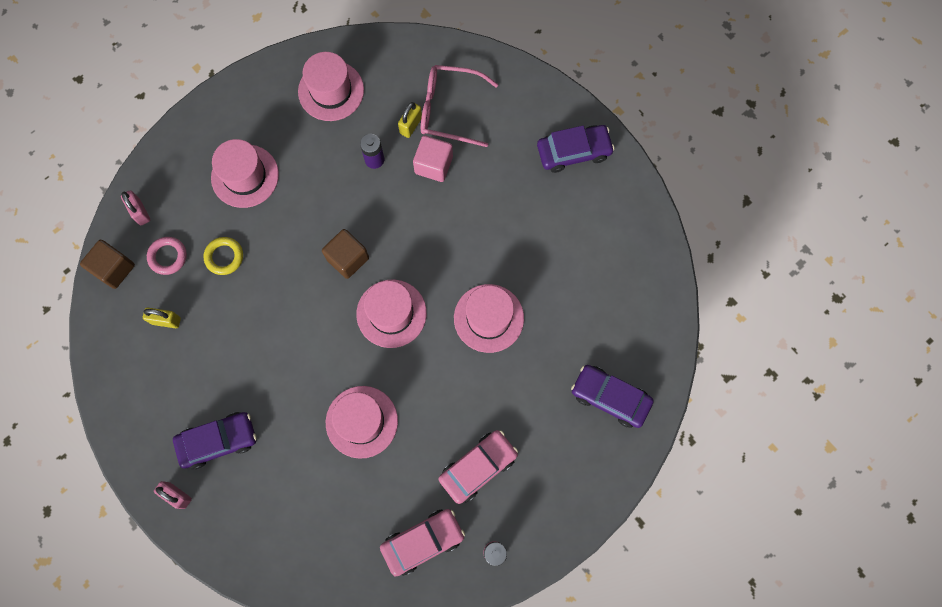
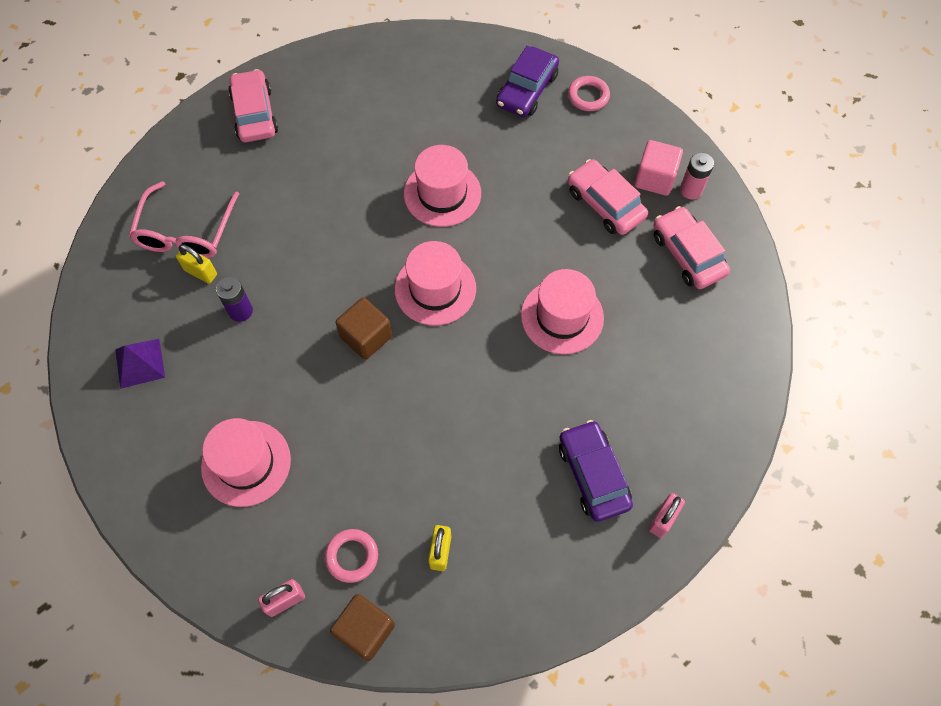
camera: 90 degrees left, 10 degrees down
(224, 257) = (356, 482): yellow ring -> none
(331, 91) = (139, 363): pink hat -> purple pyramid
(433, 165) = (255, 248): pink cube -> pink cube (655, 178)
(573, 152) = (254, 114): purple car -> pink car
(604, 458) = (588, 96): none -> pink ring

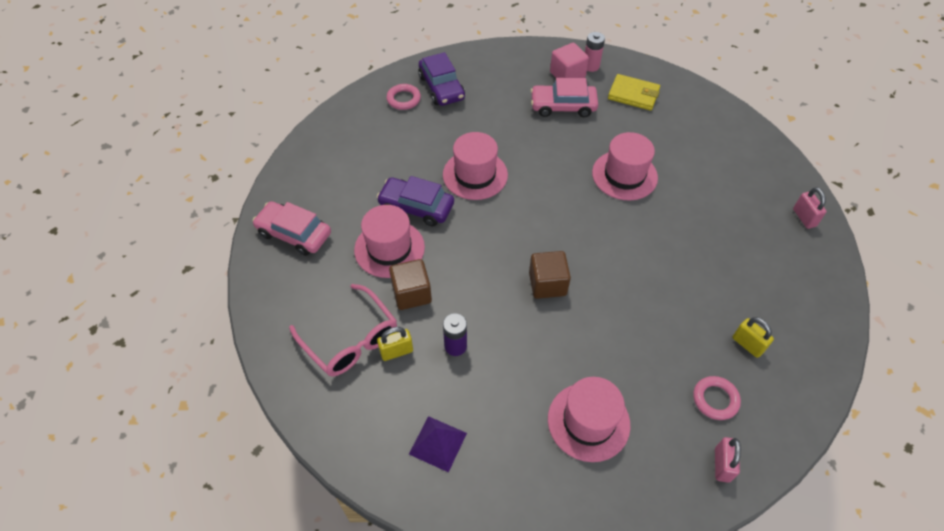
camera: 50 degrees left, 10 degrees down
(365, 630) = (779, 427): brown cube -> brown cube (411, 293)
(435, 289) = (545, 224): pink hat -> pink hat (389, 248)
(588, 96) = (478, 65): pink ring -> pink ring (403, 99)
(593, 474) = (749, 230): purple car -> purple car (416, 207)
(687, 254) = (633, 95): pink car -> yellow wallet

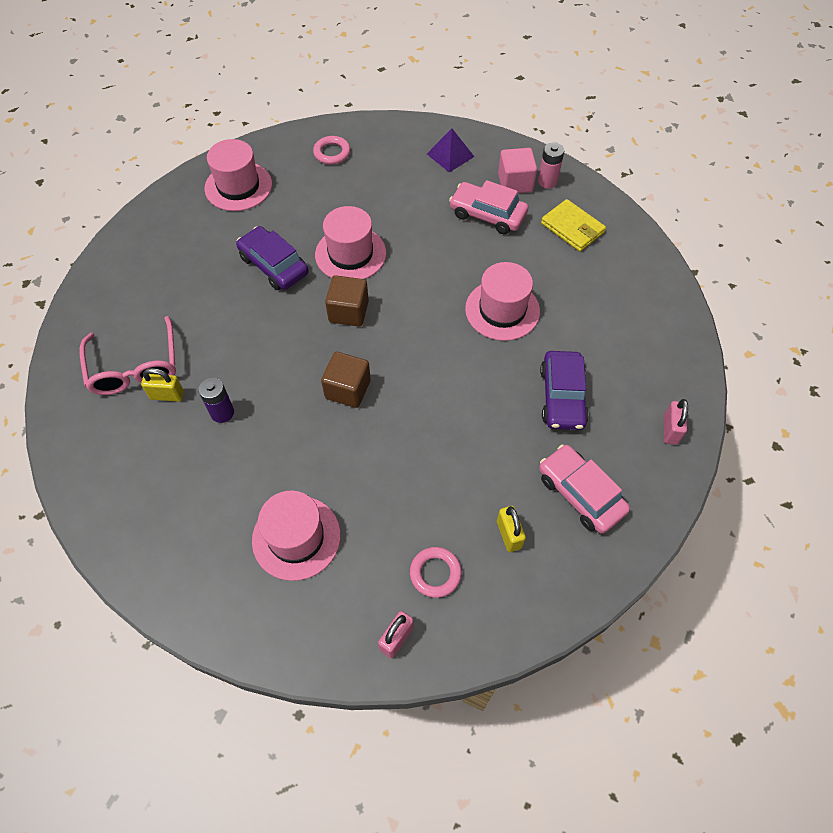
camera: 25 degrees right, 5 degrees up
(294, 234) = (149, 249): pink car -> pink car (580, 493)
(389, 248) = (223, 296): pink hat -> pink hat (238, 186)
(411, 293) = (215, 347): brown cube -> brown cube (348, 312)
(438, 443) = (148, 494): purple pyramid -> purple pyramid (450, 155)
(441, 87) = (377, 153): purple car -> purple car (562, 396)

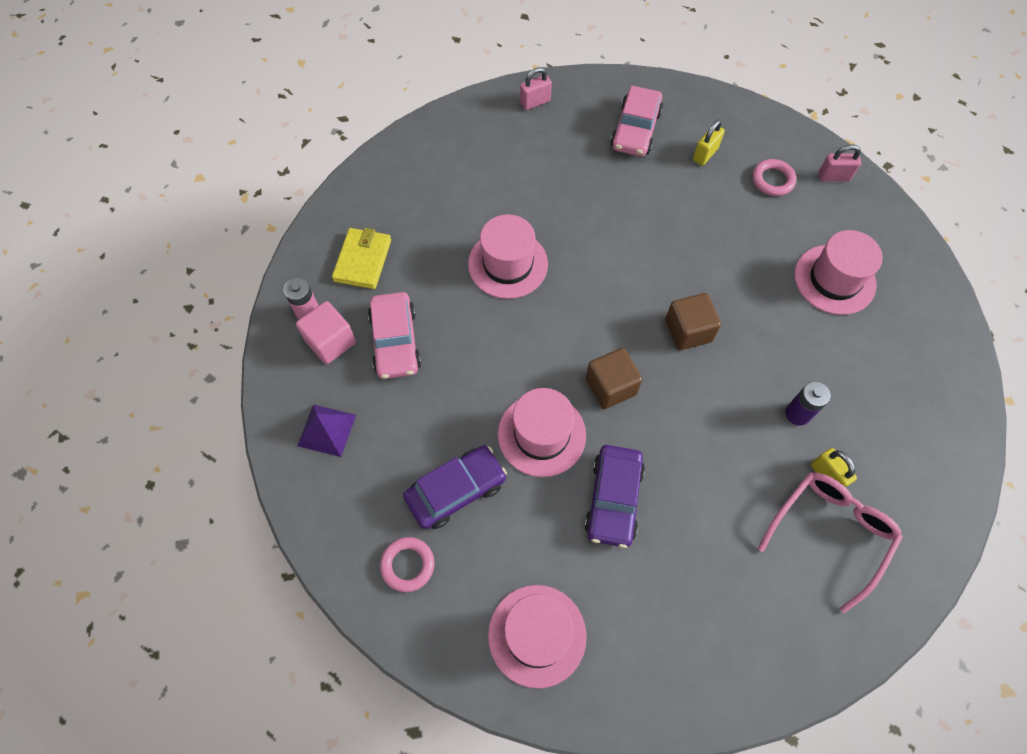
camera: 125 degrees left, 5 degrees up
(562, 396) = (562, 178): purple car -> purple car (456, 490)

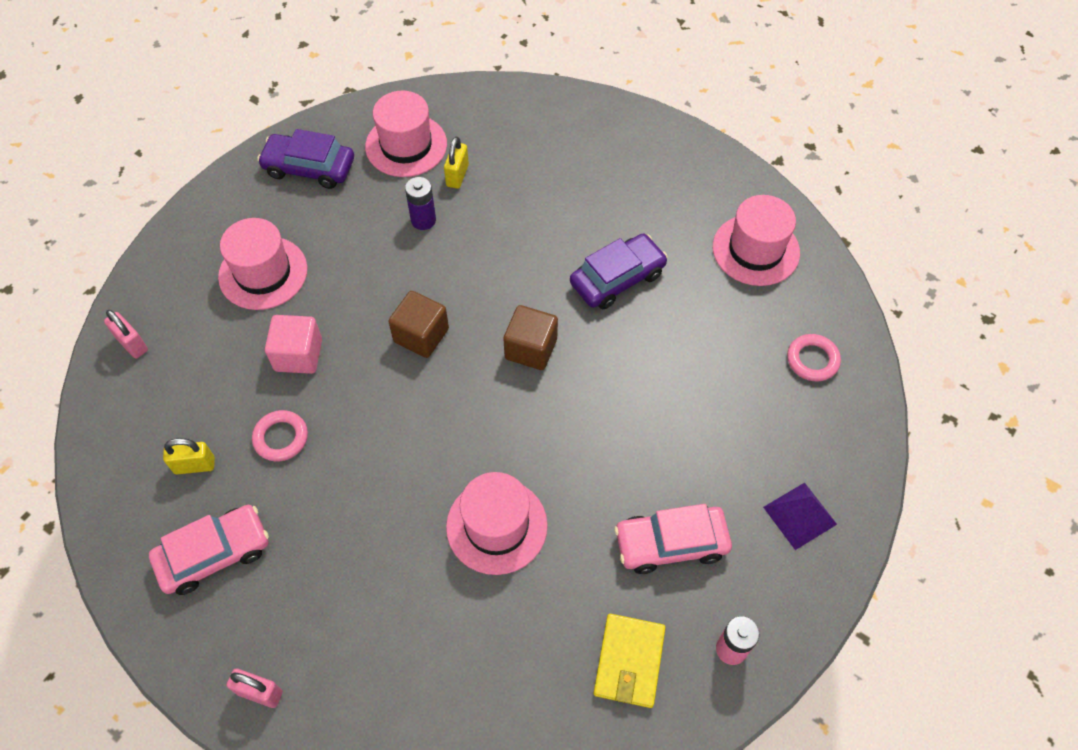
camera: 135 degrees left, 5 degrees down
(330, 341) = (732, 598): pink cube -> pink cube (298, 355)
(363, 260) = (629, 661): yellow wallet -> yellow wallet turned 45 degrees counterclockwise
(395, 341) = (671, 543): pink car -> pink car turned 135 degrees counterclockwise
(456, 490) = (729, 378): purple car -> purple car (309, 168)
(541, 434) = (623, 361): pink hat -> pink hat (406, 145)
(772, 180) = (181, 387): pink ring -> pink ring (281, 438)
(830, 533) = (500, 150): pink glasses -> none

